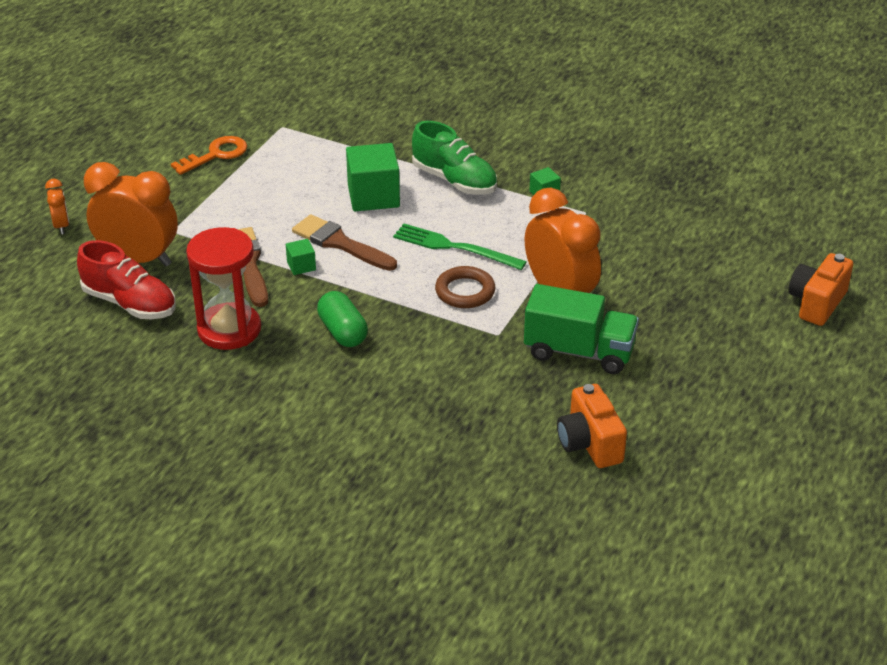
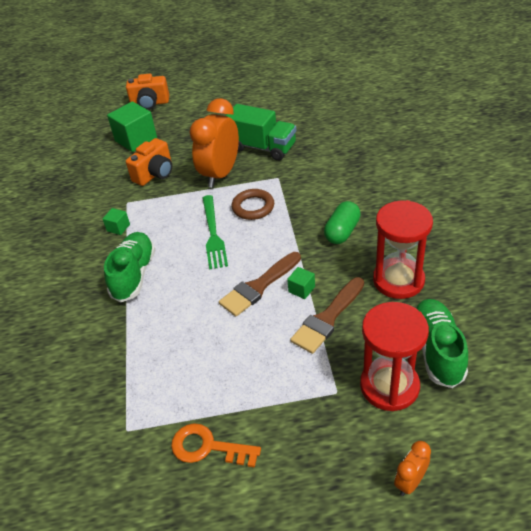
camera: 120 degrees left, 5 degrees up
(130, 303) = (436, 350): red shoe -> green shoe
(138, 259) = (389, 386): orange clock -> red hourglass
(340, 243) = (258, 286): brown brush -> brown brush turned 45 degrees clockwise
(373, 196) = (187, 304): green cube -> green cube (136, 140)
(579, 352) = (262, 147): green truck -> green truck turned 135 degrees clockwise
(589, 444) = (325, 117): orange camera -> orange camera (155, 174)

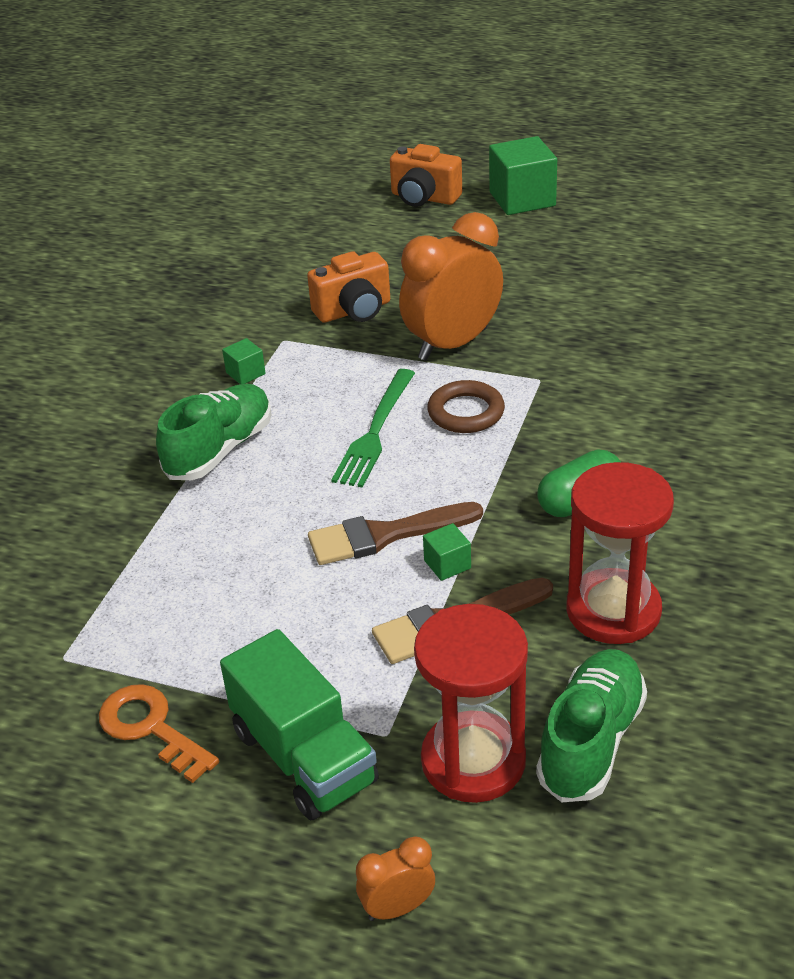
camera: 25 degrees right, 5 degrees down
(136, 140) = (363, 248): green cube -> green cube (522, 199)
(262, 147) = (550, 323): green truck -> green truck (304, 757)

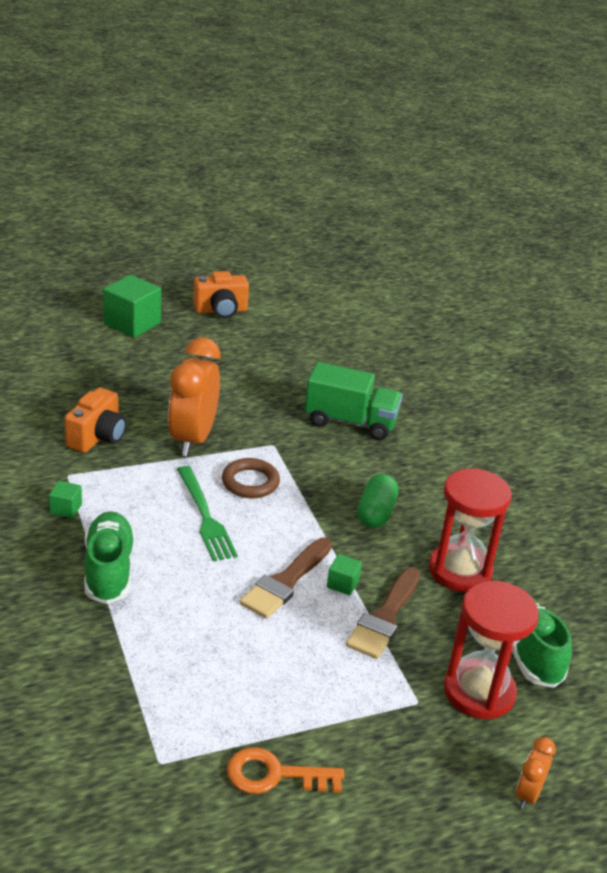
camera: 45 degrees left, 5 degrees down
(304, 757) = (387, 740): green truck -> green truck (350, 422)
(424, 198) = (59, 340): orange camera -> orange camera (221, 311)

